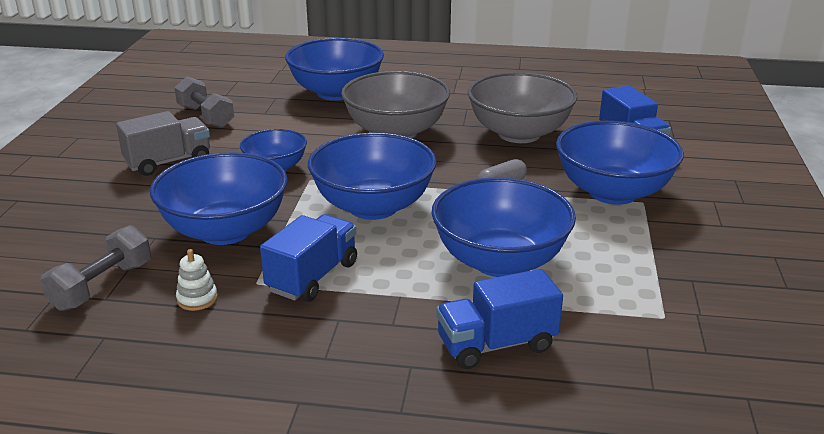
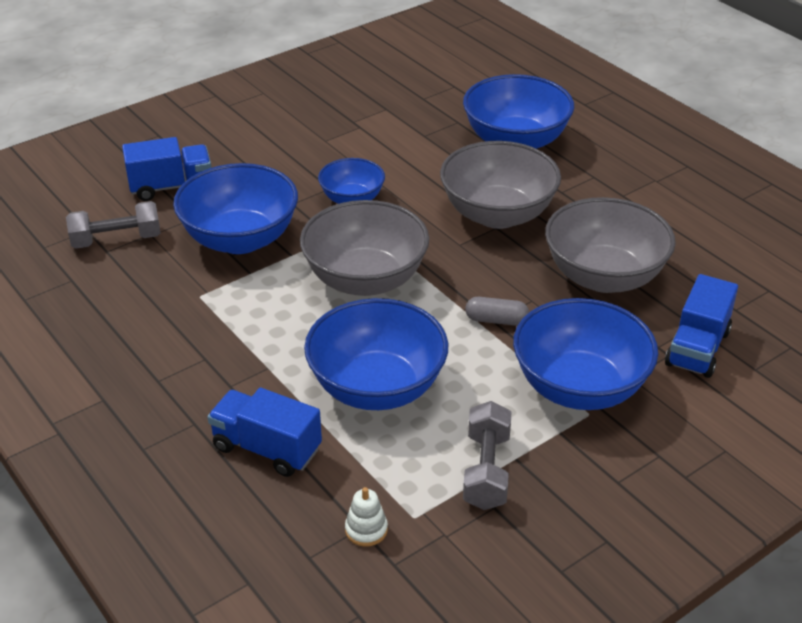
camera: 45 degrees right, 10 degrees up
(168, 162) = (289, 151): grey truck -> none
(197, 299) = (151, 285): white stacking toy -> white stacking toy (366, 530)
(206, 117) = (375, 117): grey dumbbell -> grey dumbbell (486, 470)
(312, 277) = (238, 314): blue truck -> blue truck (171, 187)
(373, 207) = (365, 279): blue bowl -> grey bowl

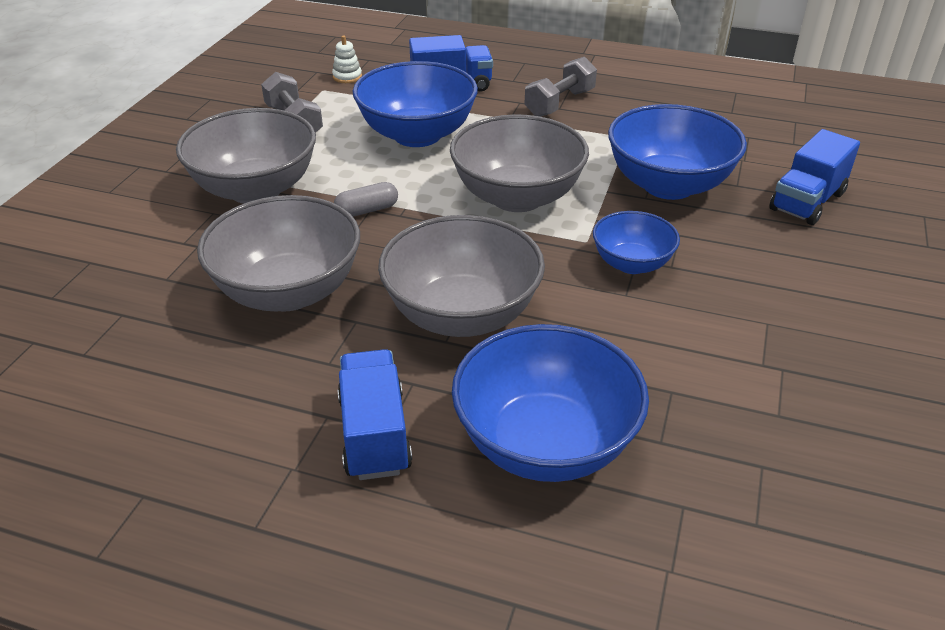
camera: 145 degrees right, 0 degrees up
(116, 240) = (758, 146): grey dumbbell -> grey dumbbell (559, 103)
(579, 387) = (255, 189): blue bowl -> grey bowl
(697, 348) = (156, 258): blue truck -> blue truck (374, 434)

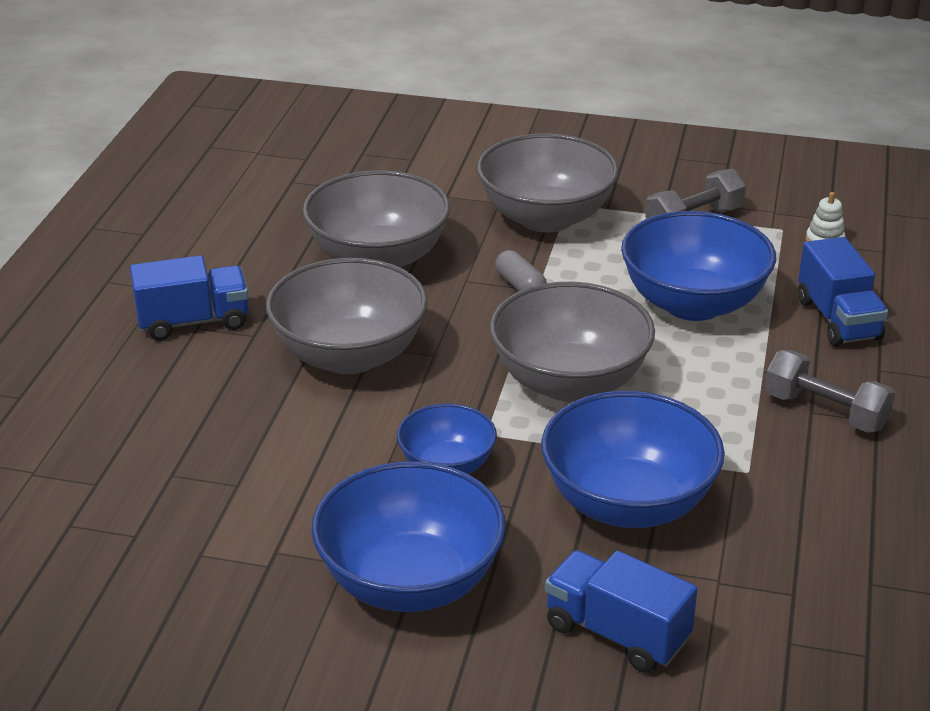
camera: 85 degrees right, 5 degrees down
(545, 443) = (175, 408): blue bowl -> blue bowl (410, 582)

